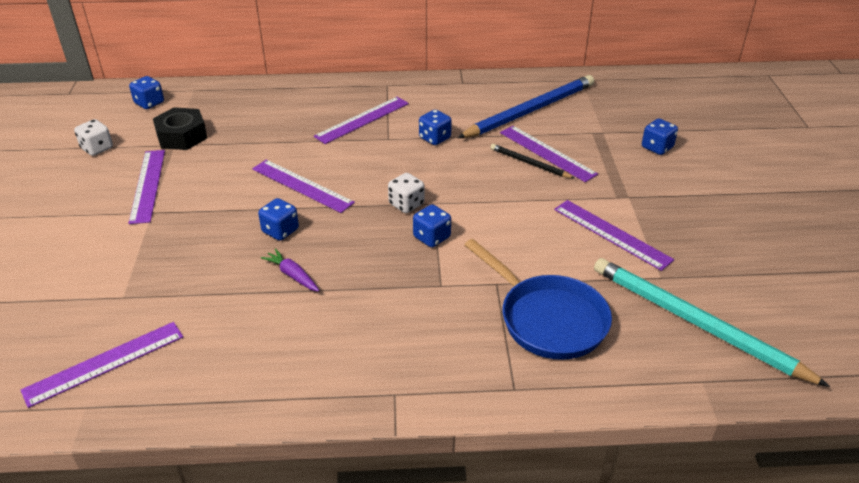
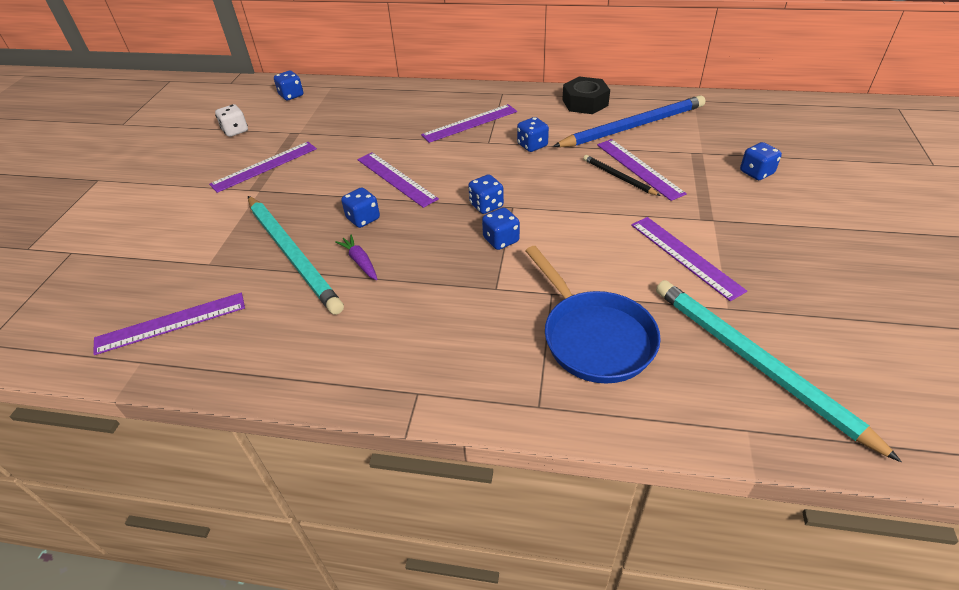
camera: 15 degrees right, 5 degrees up
(147, 185) = (264, 166): purple ruler -> purple ruler turned 45 degrees clockwise
(182, 136) = (308, 126): black nut -> black nut (585, 102)
(216, 276) = (292, 255): none -> turquoise pencil
(406, 204) = (486, 205): white dice -> blue dice

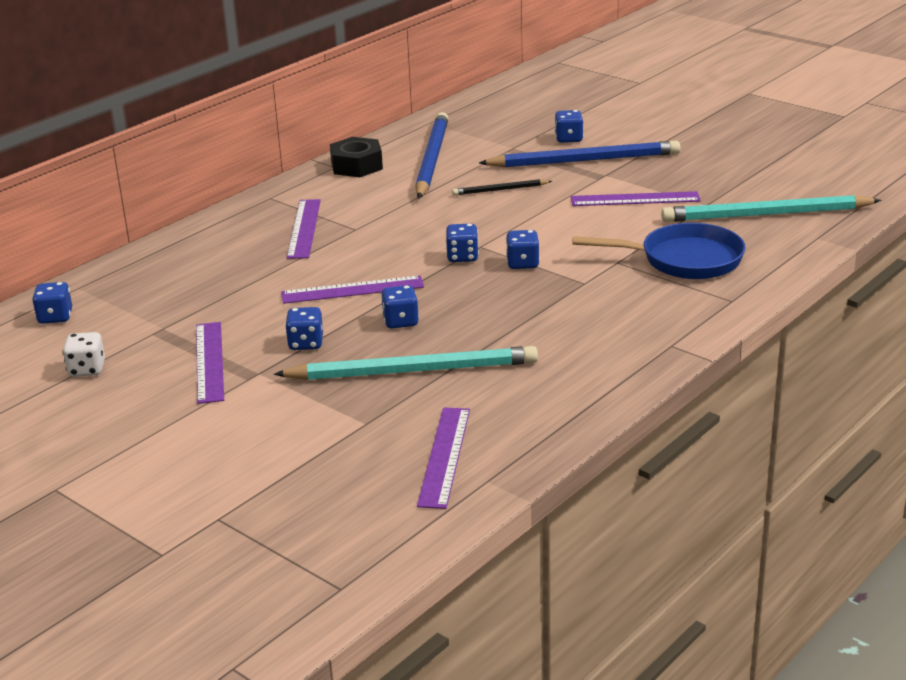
camera: 60 degrees left, 15 degrees down
(360, 261) = (470, 337): purple carrot -> none
(532, 145) = (394, 210): blue dice -> blue dice (306, 343)
(639, 168) = (499, 178): purple ruler -> none
(726, 197) = (584, 160): none -> blue pencil

